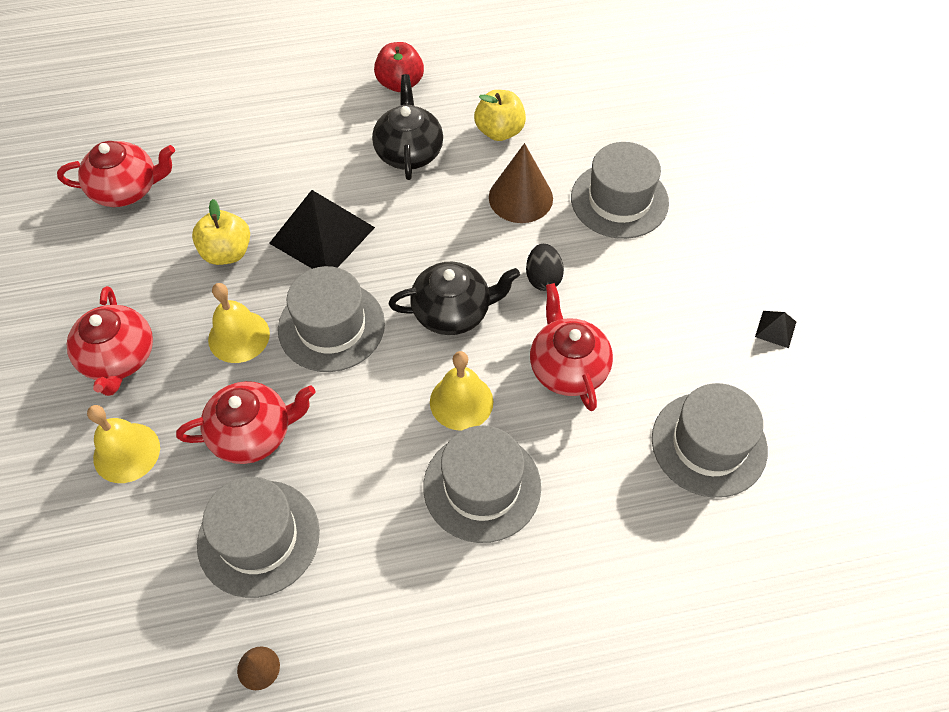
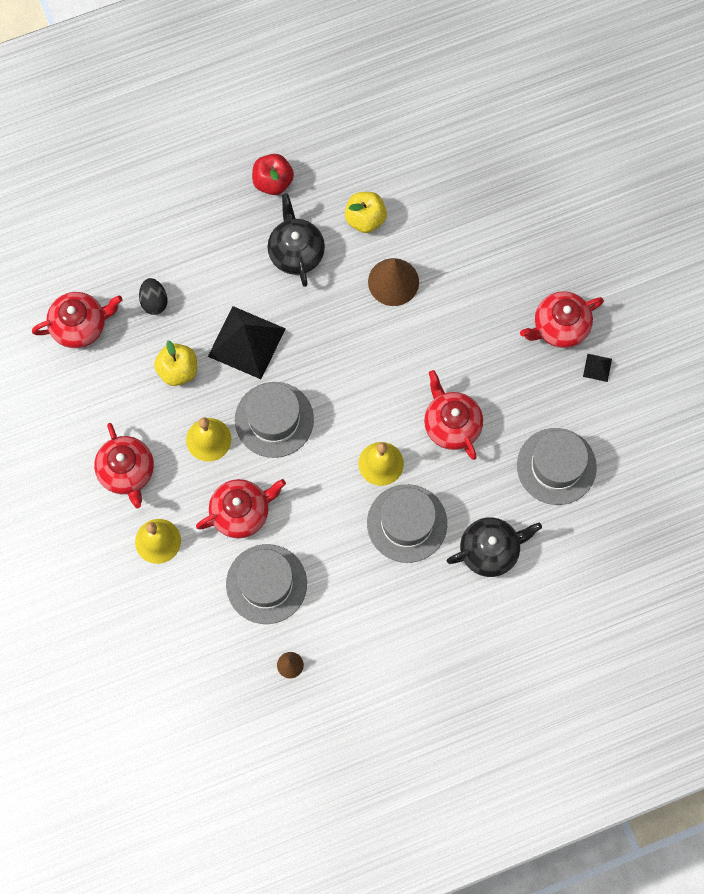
camera: 10 degrees left, 15 degrees up
(453, 312) = (360, 393): black teapot -> black teapot (490, 550)
(543, 278) = (422, 352): black egg -> black egg (154, 301)
(619, 200) = (470, 271): grey hat -> none
(728, 275) = (560, 326): none -> red teapot

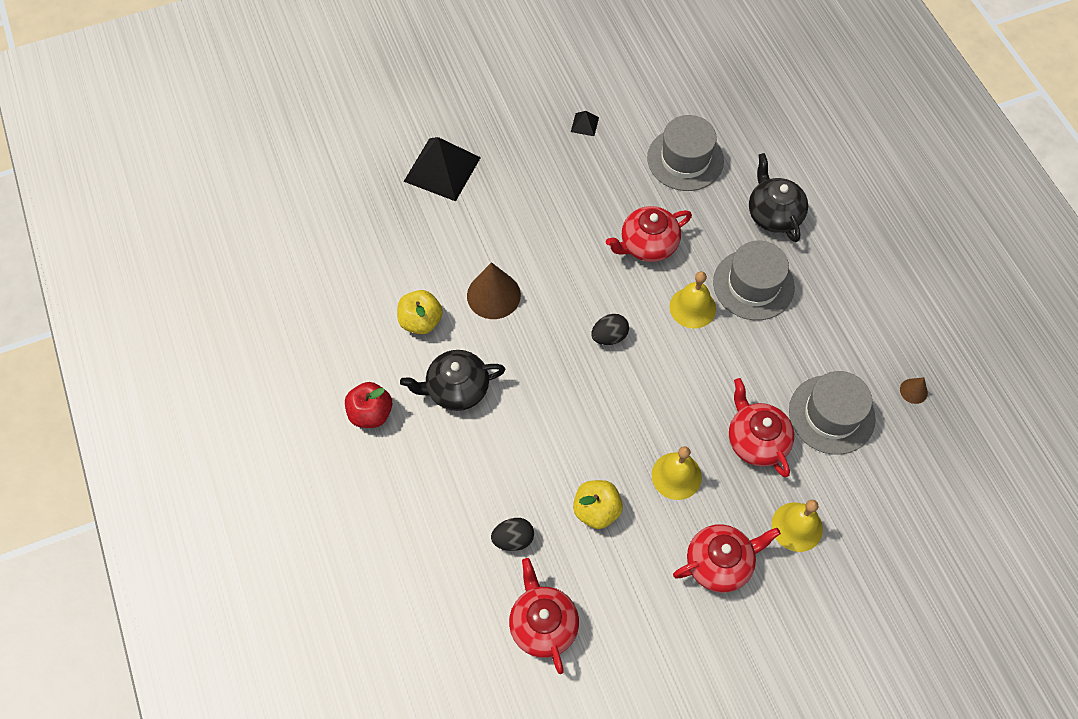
camera: 90 degrees left, 10 degrees down
(246, 342) = (562, 438): black pyramid -> black pyramid (442, 169)
(274, 419) = (650, 409): grey hat -> none
(349, 385) = (609, 336): none -> black egg
(560, 326) = (543, 153): red teapot -> none

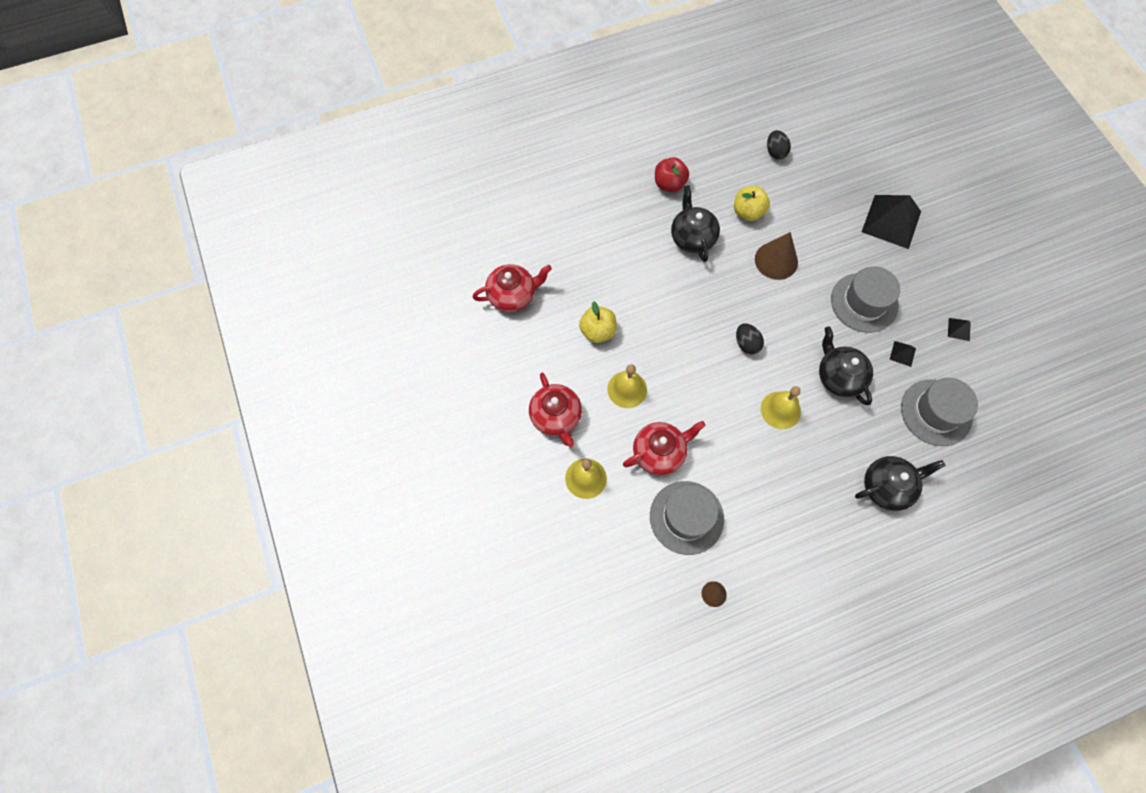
camera: 90 degrees right, 5 degrees up
(513, 539) = (575, 276): black egg -> black egg (775, 152)
(616, 180) = (902, 353): none -> black pyramid
(647, 245) = (839, 377): red teapot -> black teapot
(753, 285) = (809, 462): grey hat -> grey hat (864, 302)

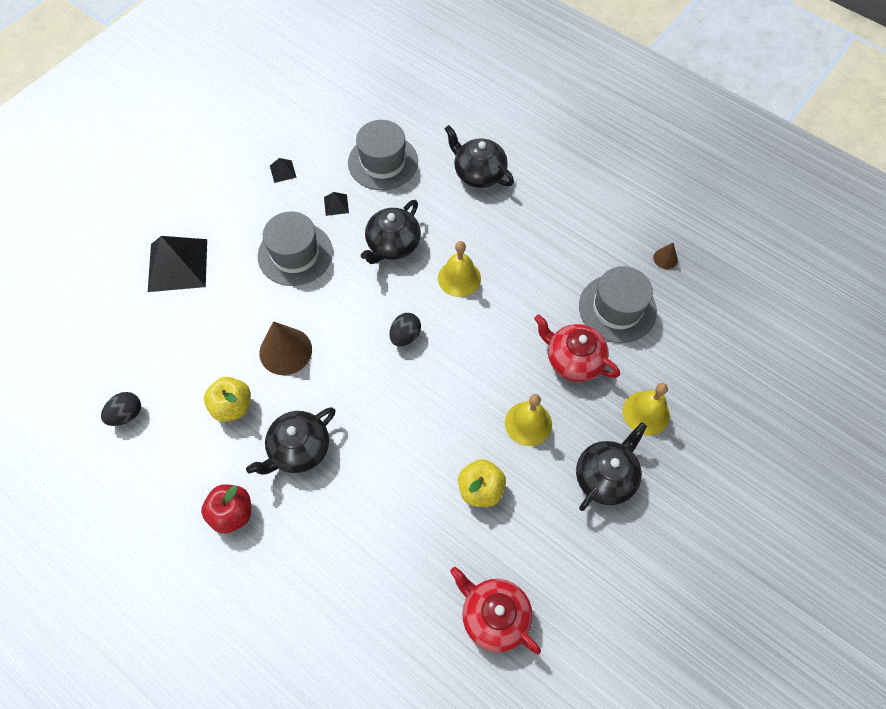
camera: 120 degrees left, 5 degrees down
(556, 417) = (605, 477): red teapot -> black teapot

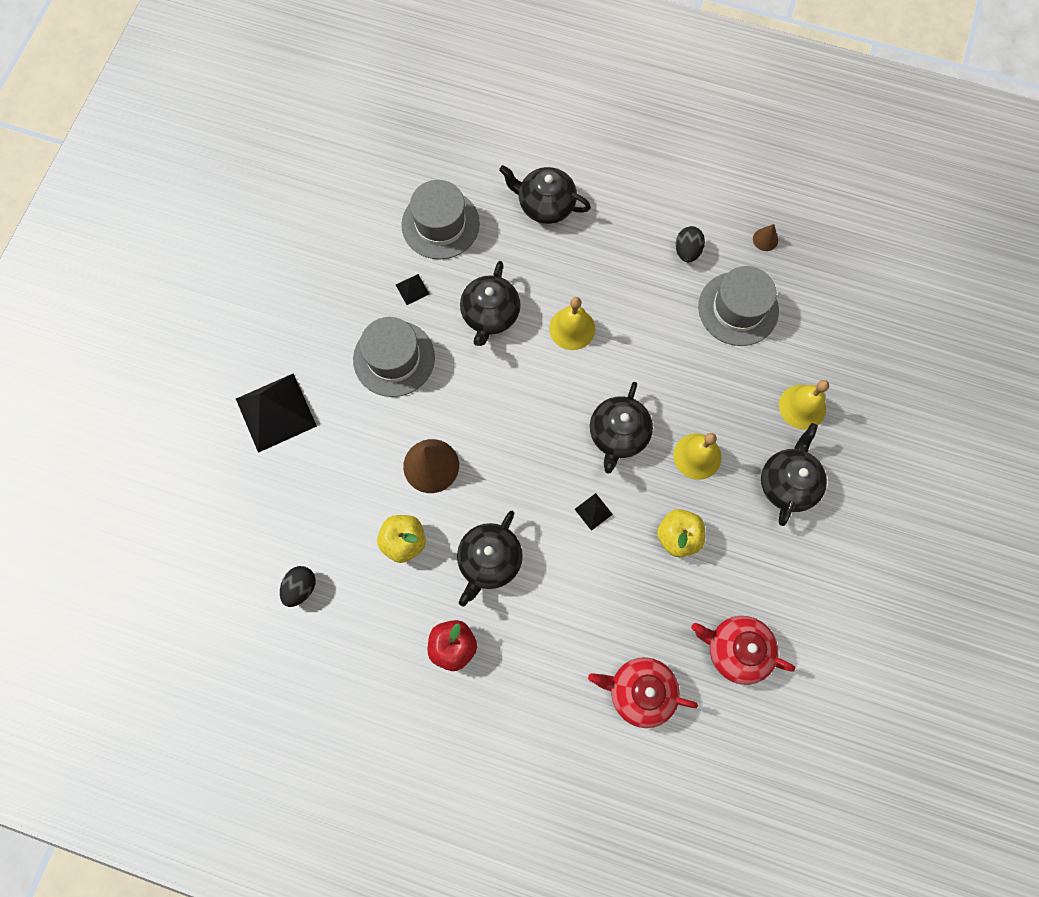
camera: 20 degrees left, 10 degrees up
(283, 171) = (338, 269): black pyramid -> black pyramid (593, 511)
(405, 336) = (544, 408): black egg -> black egg (687, 251)
(462, 380) = (618, 434): none -> black teapot
(573, 360) = (715, 377): red teapot -> red teapot (640, 692)

